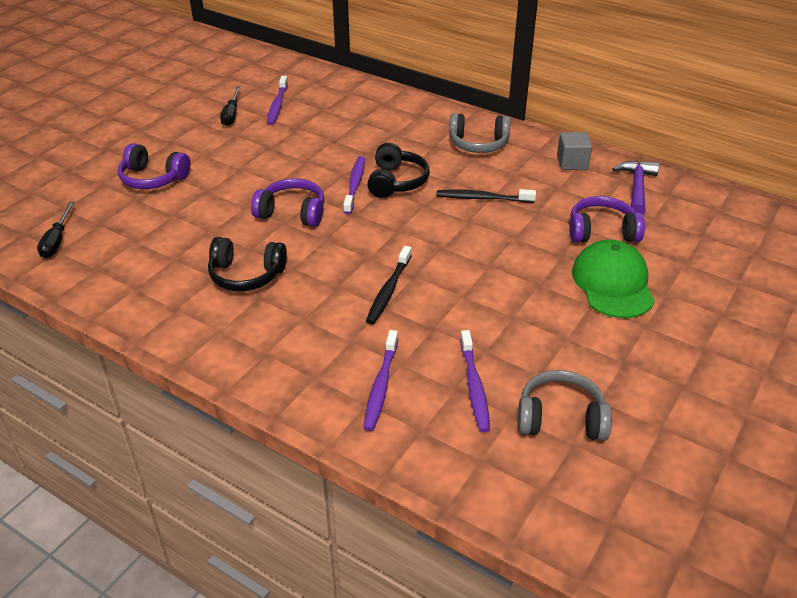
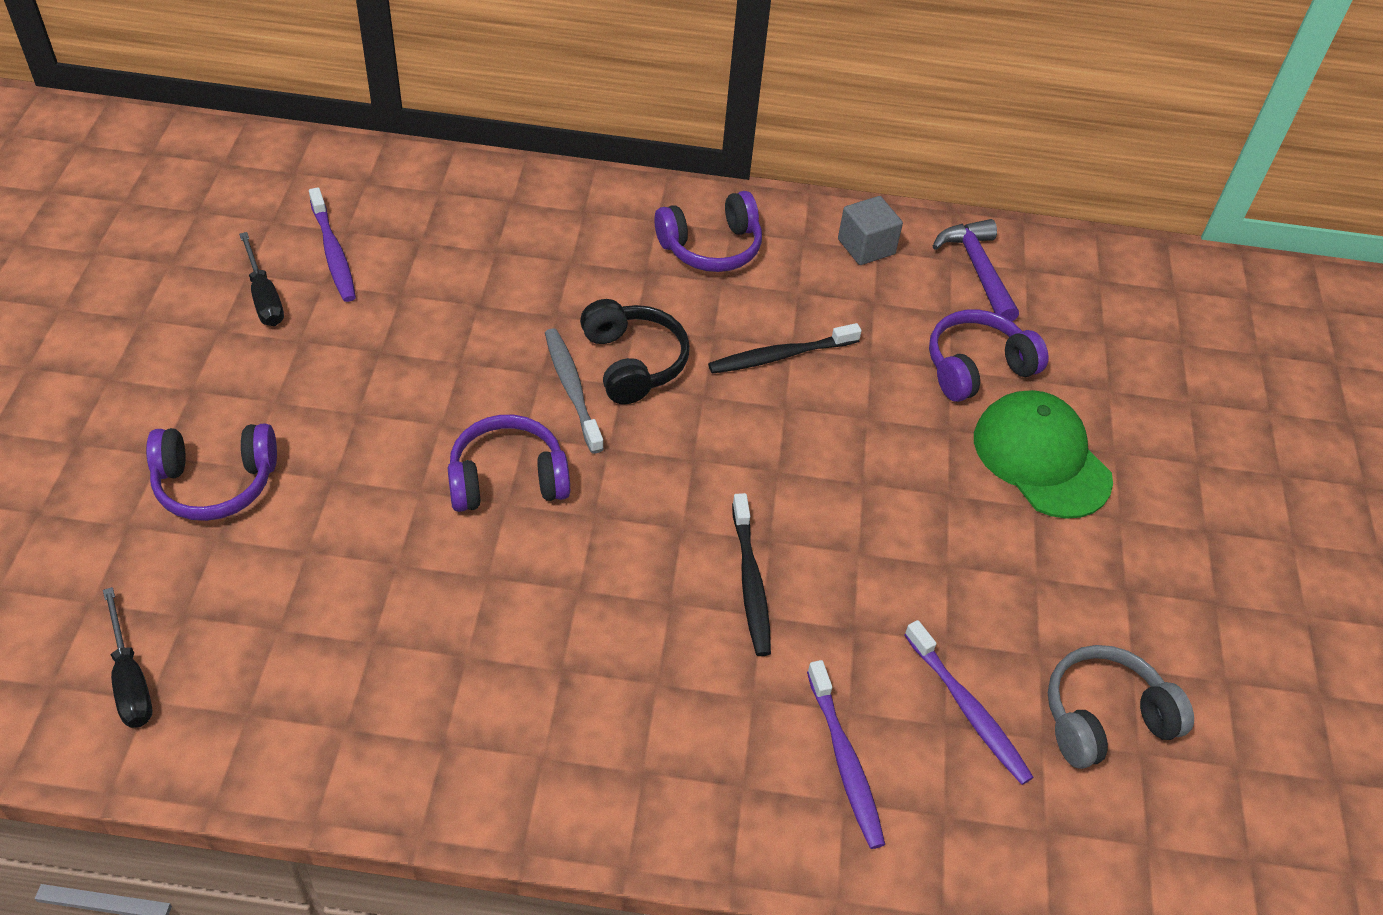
camera: 30 degrees left, 10 degrees up
(246, 275) = (514, 631): black headphones -> none
(354, 185) = (572, 389): purple toothbrush -> grey toothbrush
(478, 144) = (711, 247): grey headphones -> purple headphones

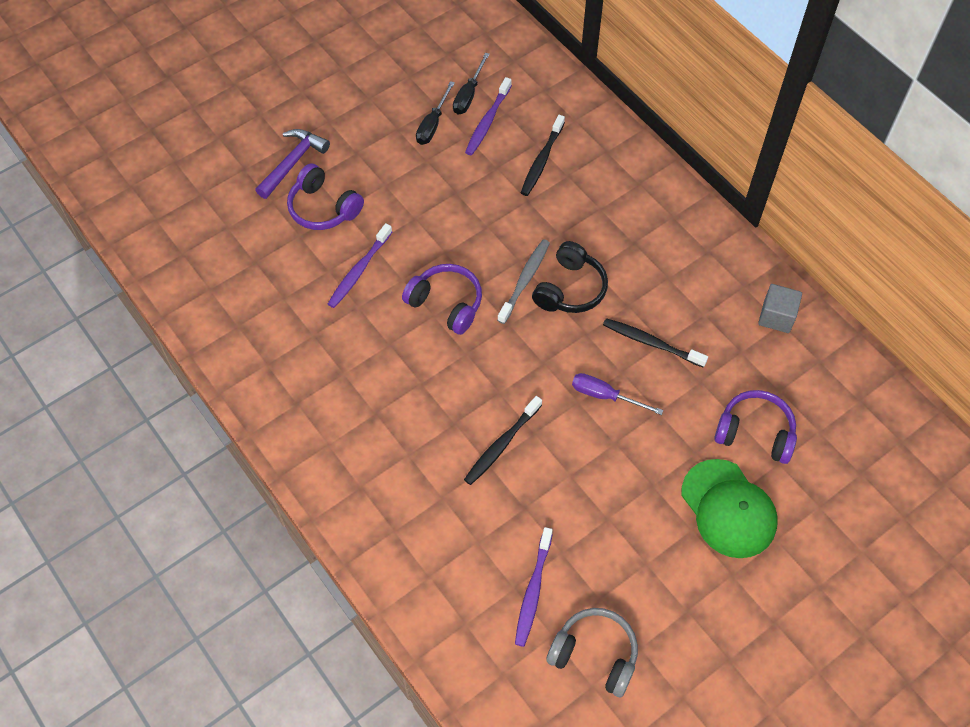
camera: 50 degrees right, 10 degrees up
(130, 679) = (211, 274): black screwdriver -> black screwdriver (468, 95)
(447, 253) = (542, 160): none -> black toothbrush
(711, 247) = (685, 253): purple headphones -> none
(797, 443) = (605, 396): none -> purple screwdriver
(844, 760) = (450, 560): purple toothbrush -> purple toothbrush (359, 270)
(978, 269) = (829, 379): purple hammer -> purple hammer (293, 162)
(1041, 458) = (728, 509): green cap -> green cap turned 135 degrees clockwise

